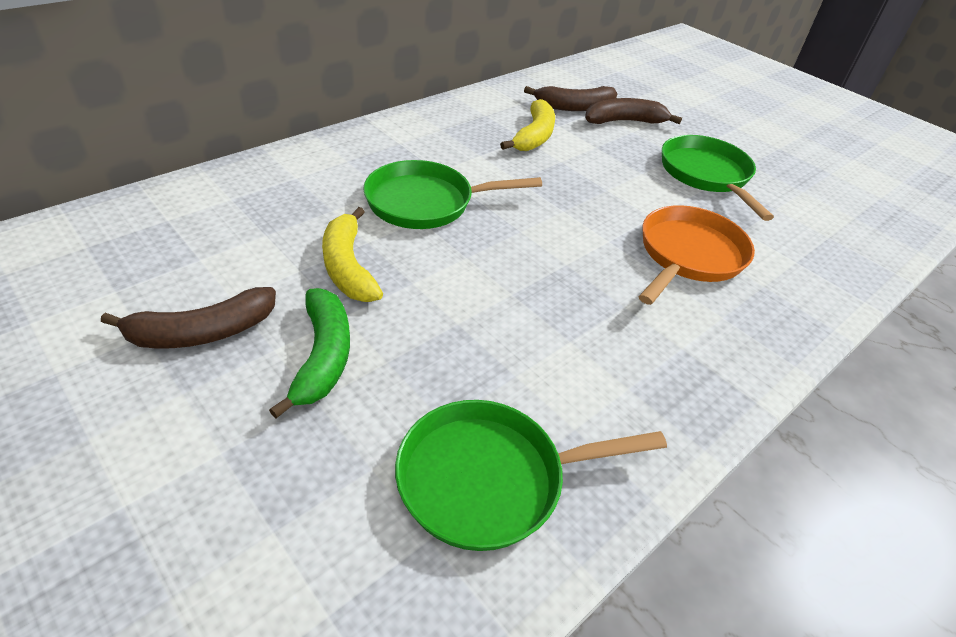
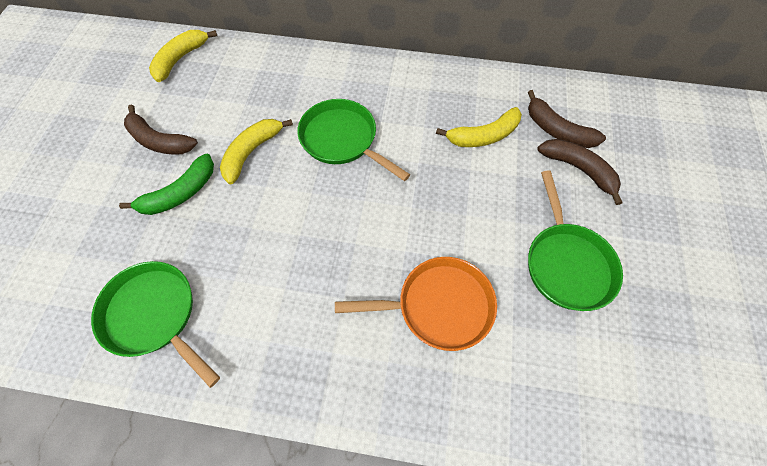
camera: 55 degrees right, 20 degrees up
(93, 243) = (181, 59): none -> yellow banana
(706, 175) = (566, 263): green pan -> green pan turned 135 degrees clockwise

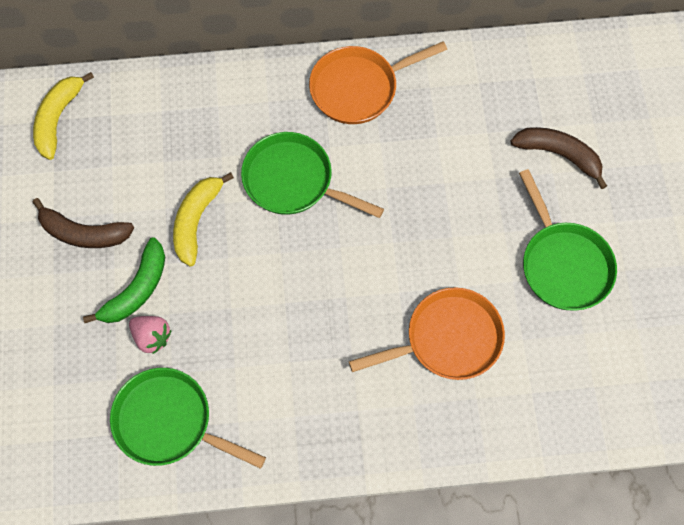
camera: 15 degrees left, 5 degrees up
(174, 235) = (152, 337): none -> pink strawberry
(418, 85) = (359, 88): none -> orange pan
(483, 136) = (449, 138): yellow banana -> none
(557, 130) = (528, 111): brown banana -> none

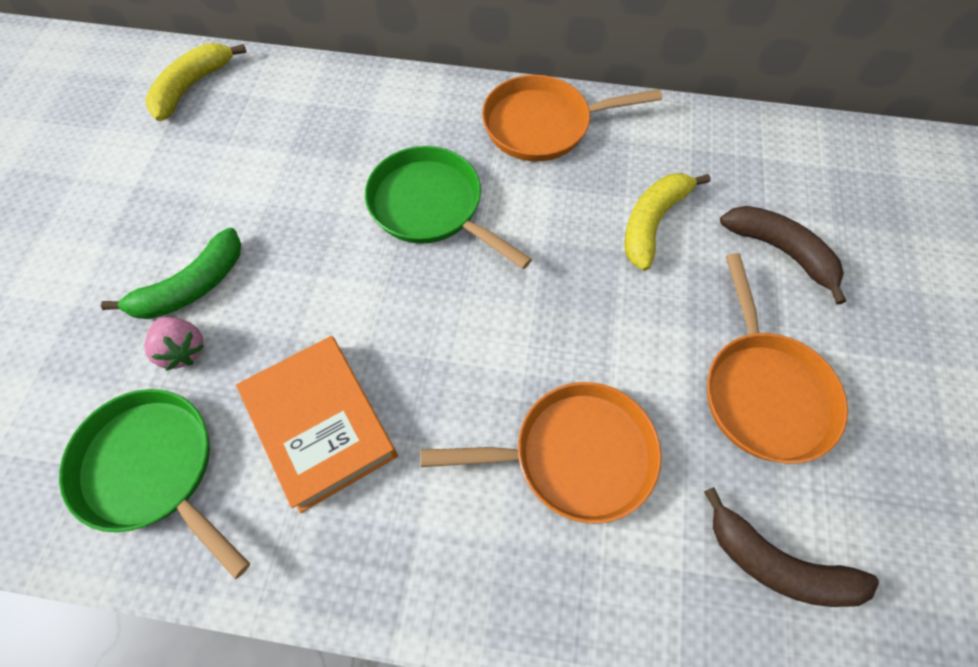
camera: 15 degrees right, 5 degrees down
(83, 233) = (161, 208): brown banana -> brown banana (777, 563)
(196, 221) = (297, 225): yellow banana -> yellow banana (652, 223)
(271, 363) = (320, 425): none -> orange book
(563, 264) = (764, 391): green pan -> orange pan

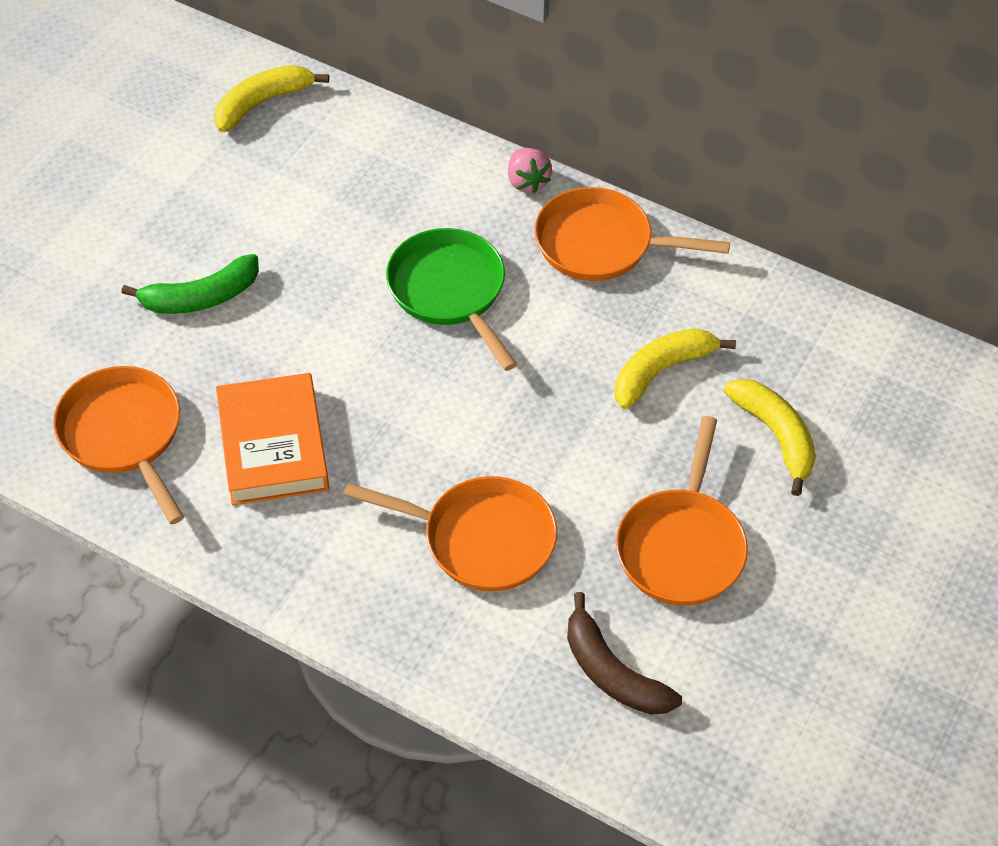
camera: 20 degrees right, 10 degrees down
(153, 470) = (124, 435): green pan -> orange pan
(183, 350) = (176, 349): pink strawberry -> pink strawberry (527, 181)
(781, 251) = (775, 436): brown banana -> yellow banana

